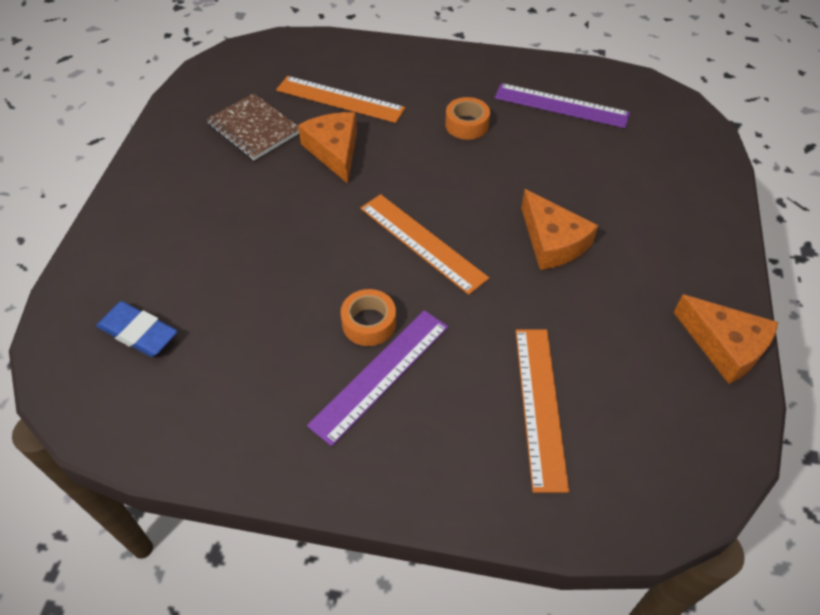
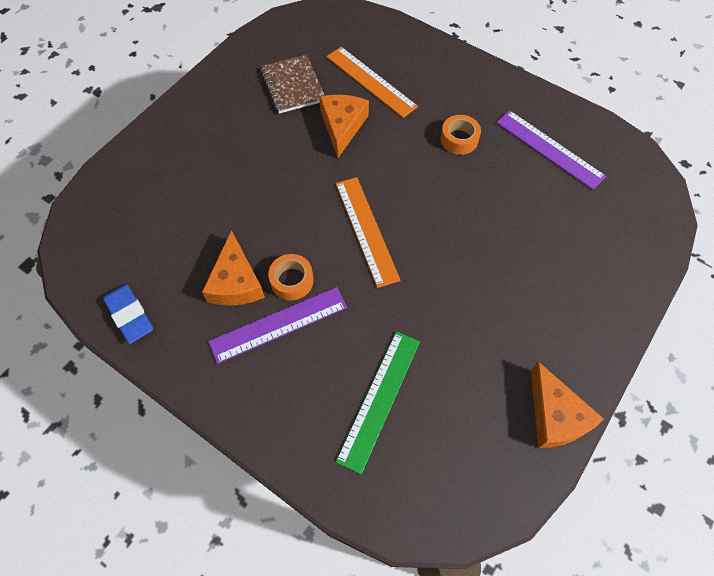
camera: 25 degrees right, 10 degrees up
(138, 332) = (135, 223): blue eraser -> blue eraser (130, 315)
(539, 405) = (379, 399): orange ruler -> green ruler
(552, 242) = (468, 269): orange cheese -> orange cheese (236, 282)

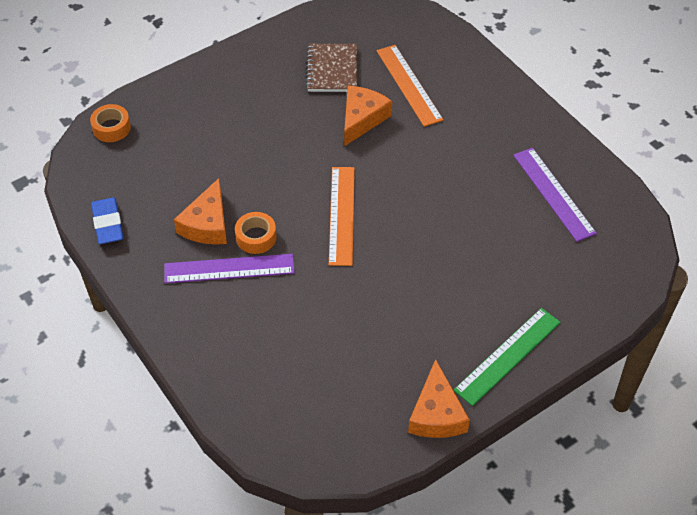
camera: 20 degrees right, 10 degrees down
(379, 399) = (288, 352): green ruler -> green ruler (507, 355)
(459, 139) = (468, 161): orange tape -> orange tape (111, 128)

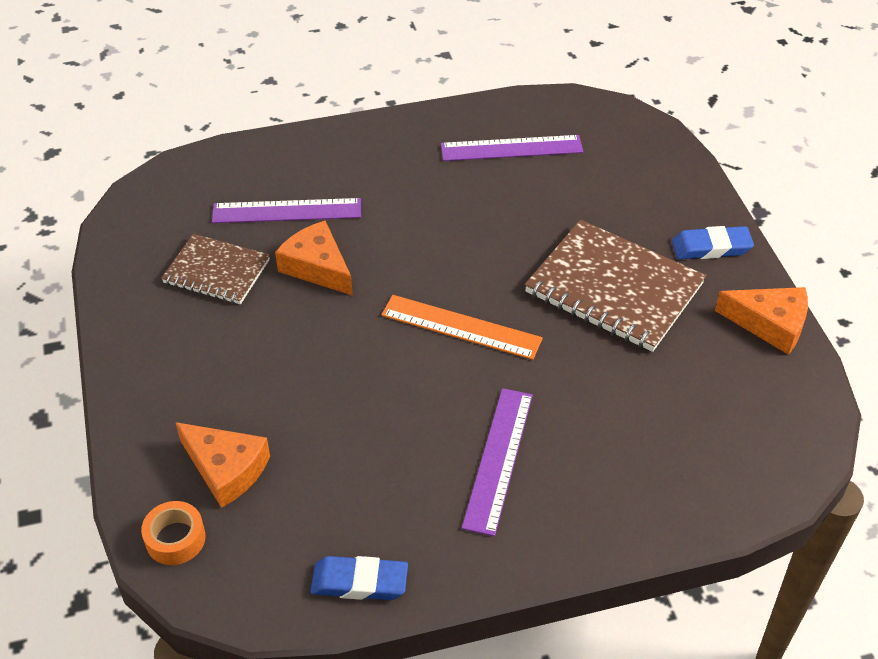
camera: 70 degrees left, 5 degrees down
(207, 224) = (414, 465): orange cheese -> orange cheese (226, 469)
(256, 237) = (459, 419): orange tape -> none
(409, 85) = (287, 211): orange ruler -> purple ruler
(426, 298) = (614, 288): none -> brown notebook
(507, 355) = (711, 247): green ruler -> blue eraser

